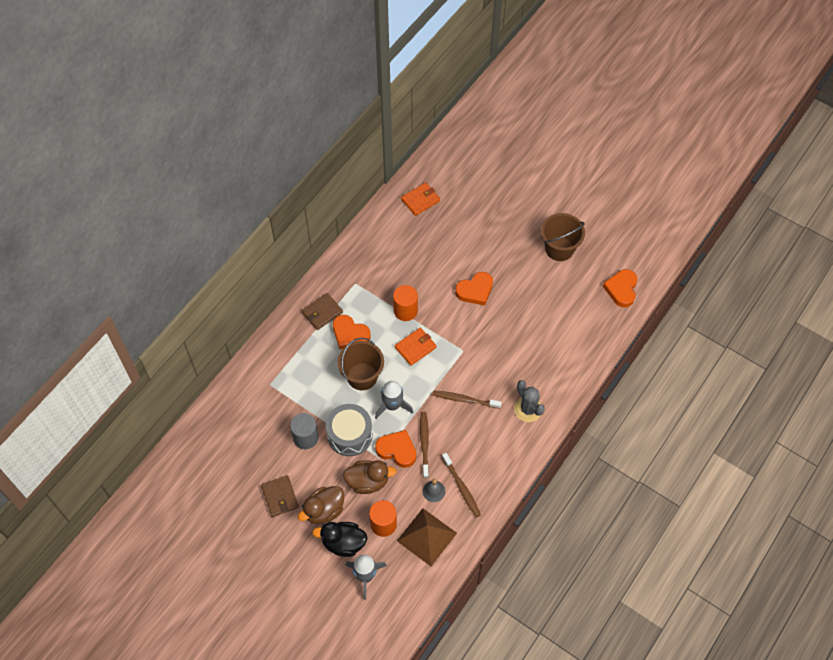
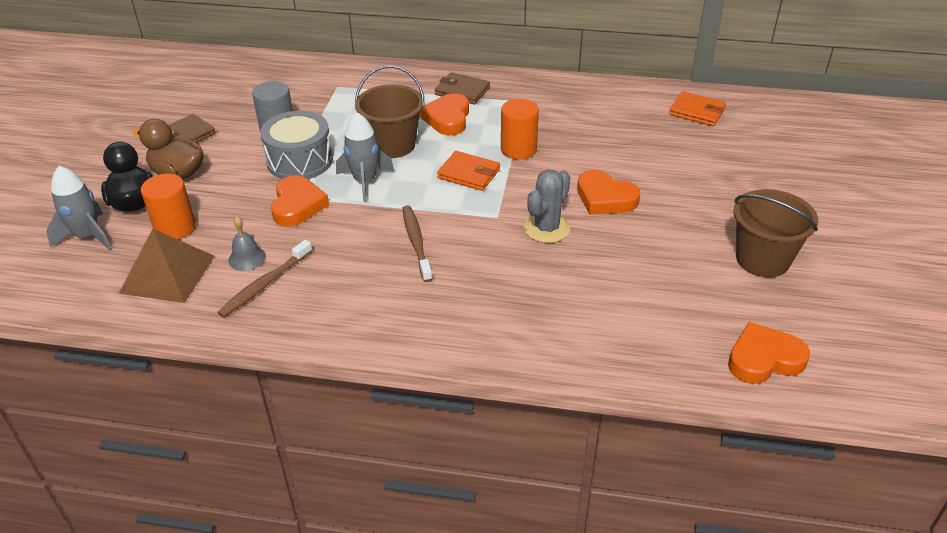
camera: 65 degrees right, 20 degrees down
(368, 481) = (236, 195): brown duck -> none
(424, 443) = (321, 226): brown toothbrush -> none
(528, 409) = (443, 314): grey cactus -> grey cactus (547, 228)

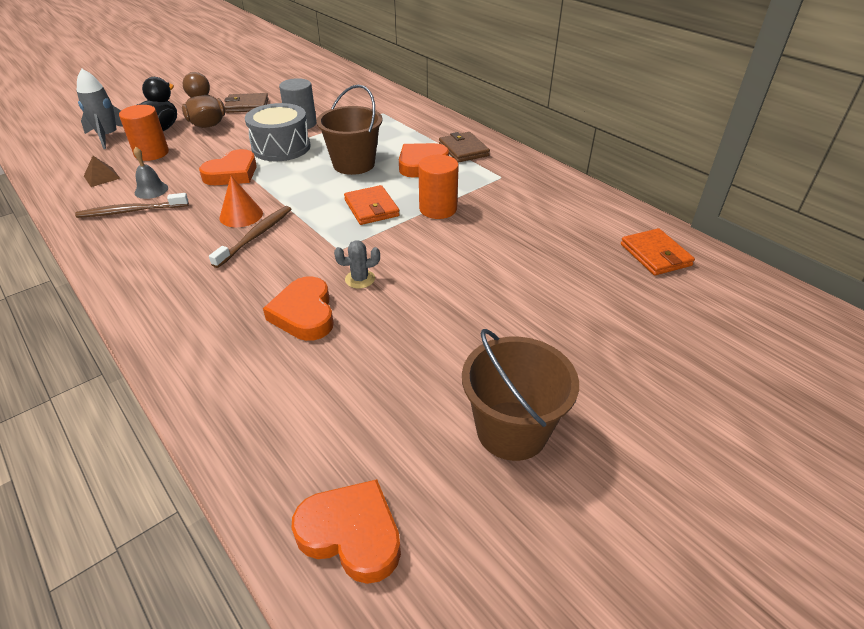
camera: 40 degrees right, 0 degrees up
(168, 274) = (102, 177): brown pyramid -> brown pyramid, size x0.49
(365, 181) = (296, 179): grey rocket -> none
(373, 234) = (241, 215): none -> orange cone
(547, 228) = (360, 279): grey cactus -> grey cactus, size x0.60
(605, 198) = (447, 282): orange heart -> orange heart (304, 314)

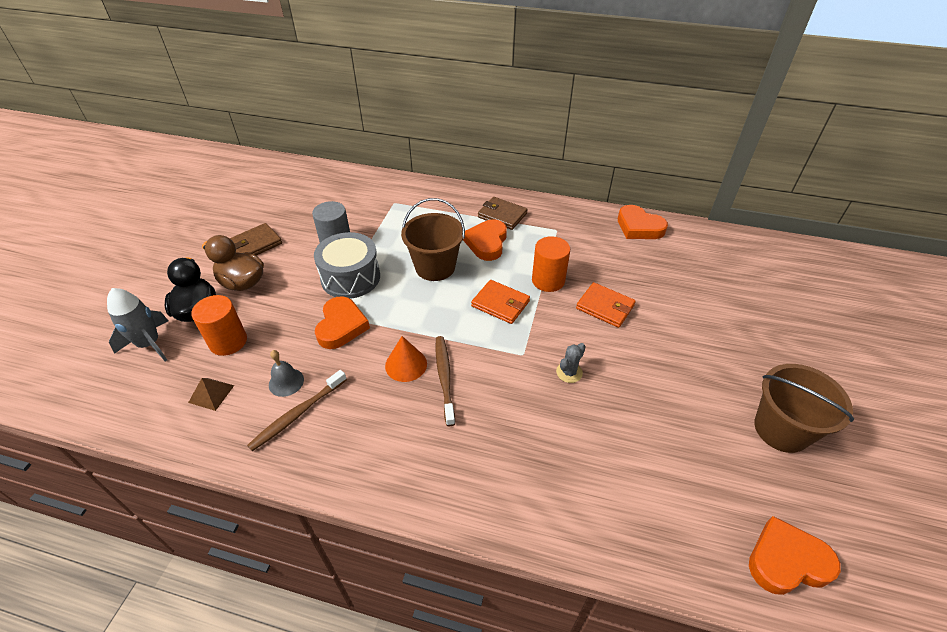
camera: 35 degrees left, 5 degrees up
(304, 314) = (568, 425): orange heart -> orange heart (639, 227)
(655, 255) = (714, 252): orange wallet -> orange wallet (605, 307)

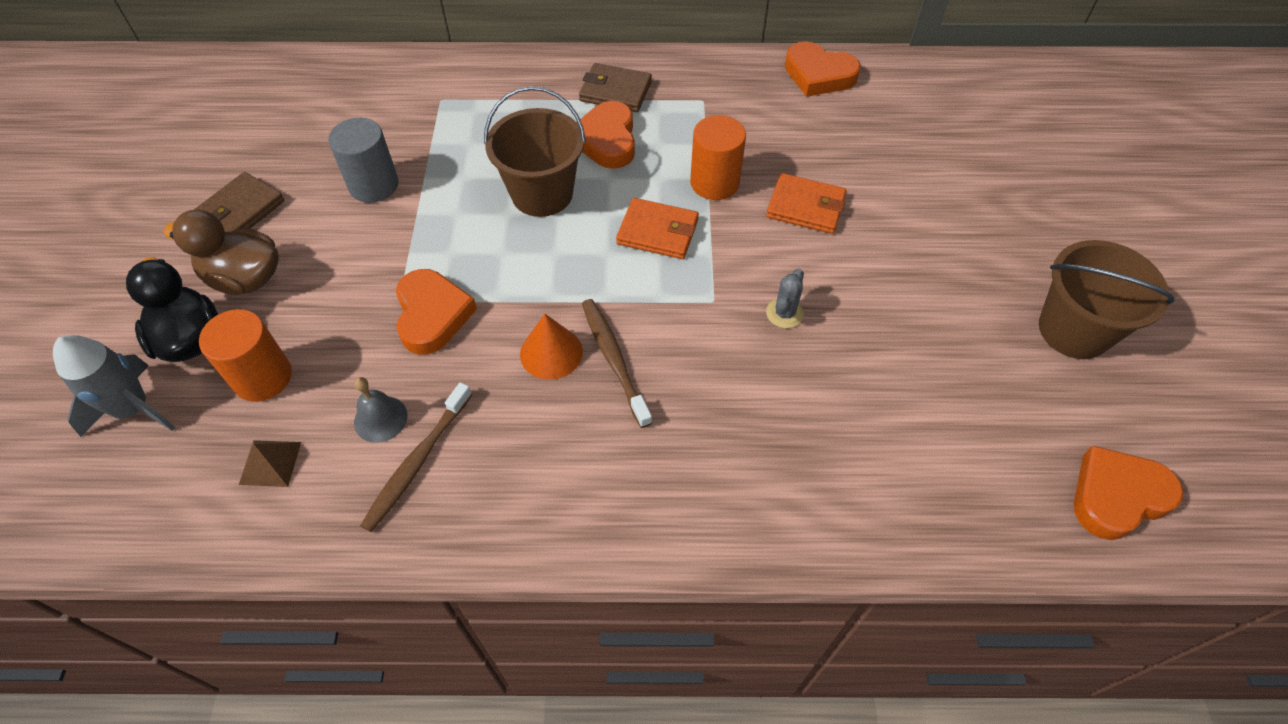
camera: 15 degrees left, 10 degrees up
(350, 277) = (417, 236): grey drum -> none

